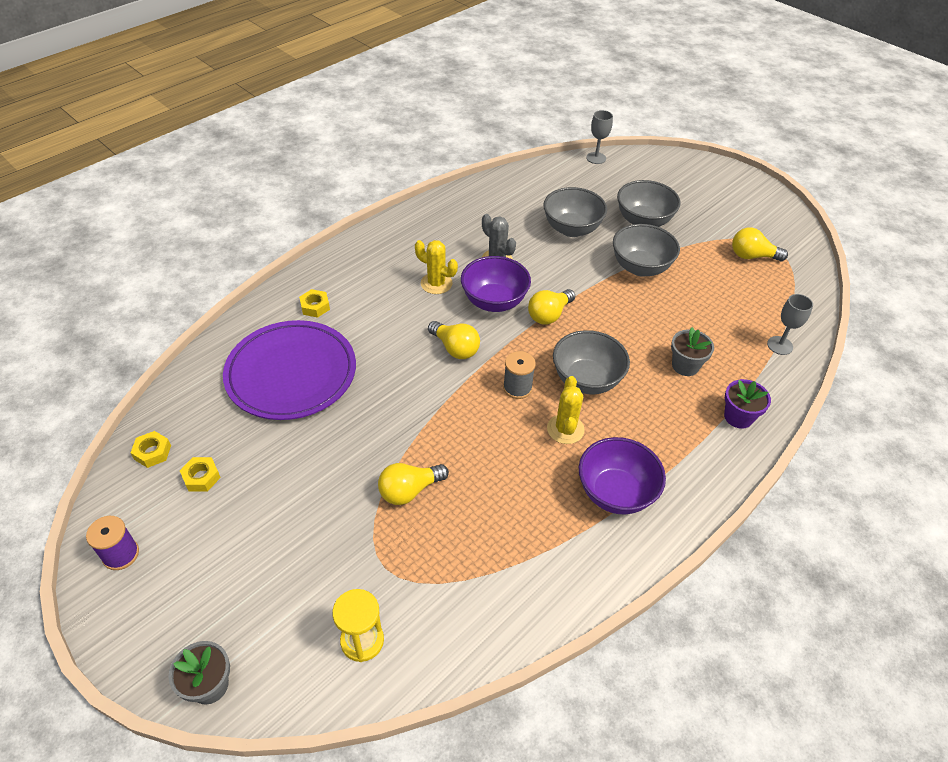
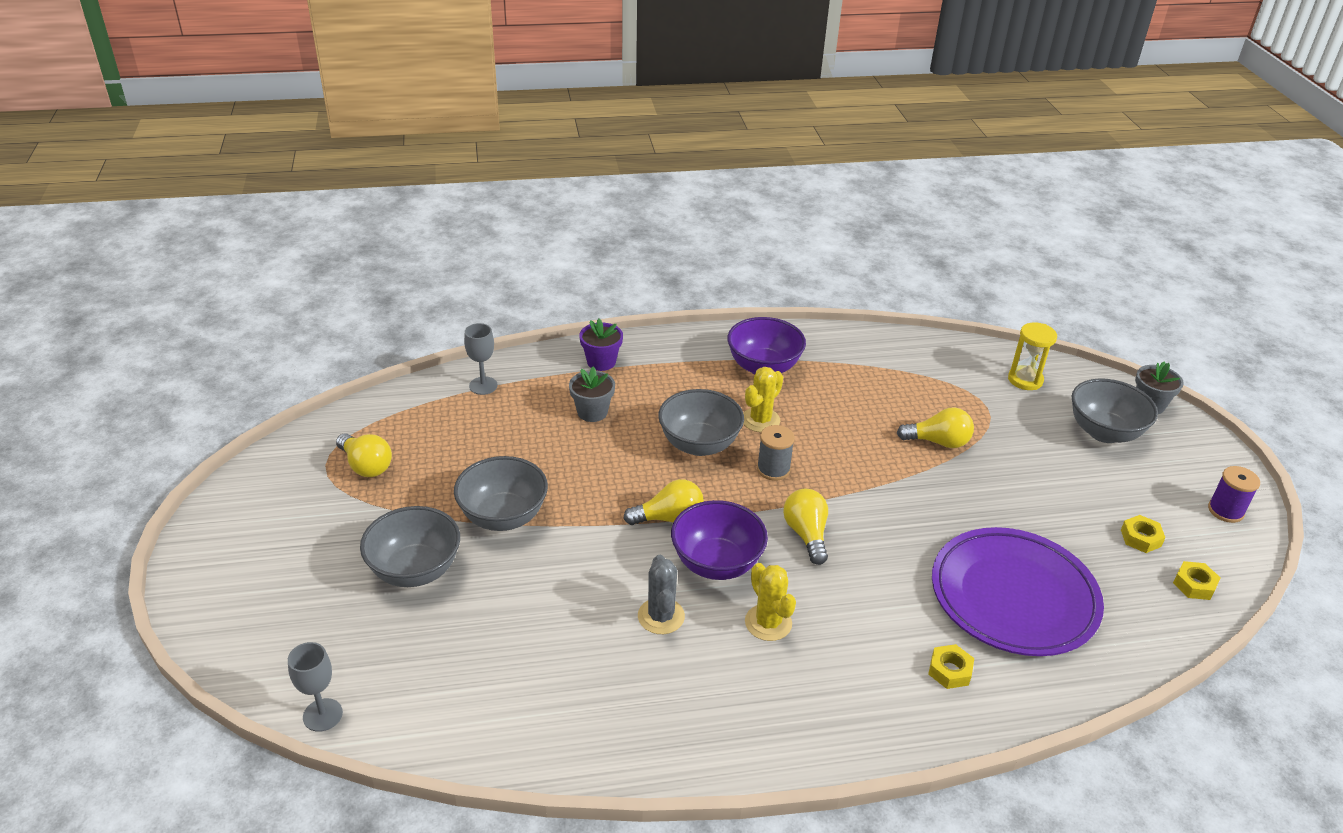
camera: 145 degrees left, 10 degrees down
(571, 229) = (517, 609): grey bowl -> grey bowl (1104, 432)

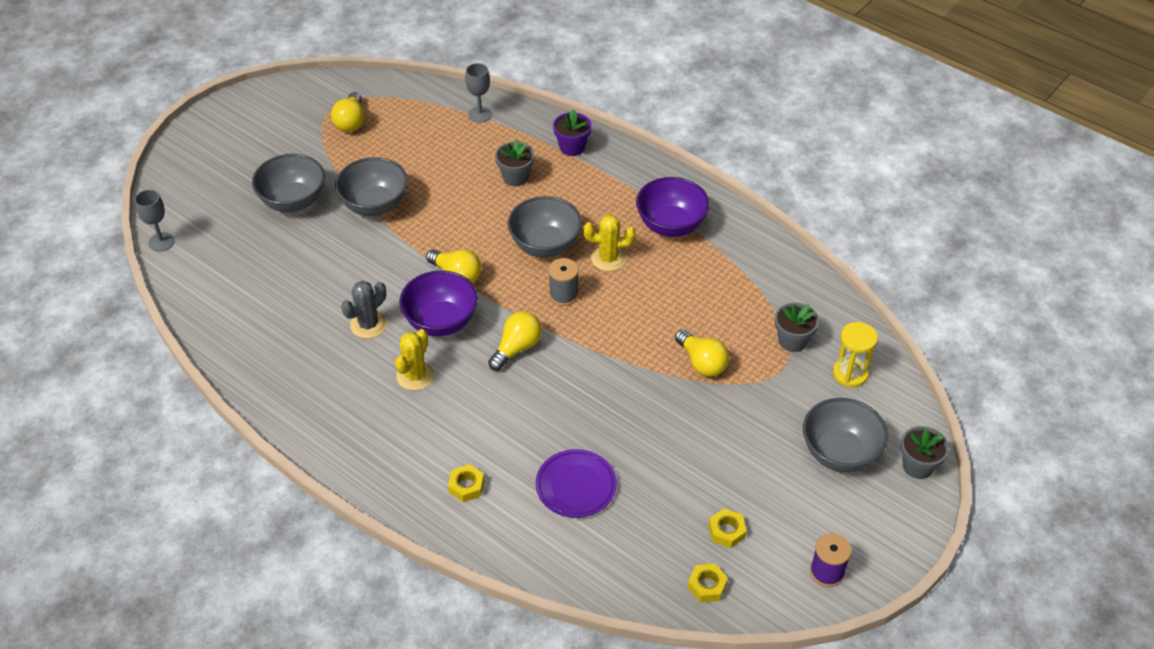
camera: 50 degrees right, 10 degrees up
(962, 385) = (792, 341): none -> grey flower pot
(1013, 596) = (576, 486): purple plate -> purple plate, size x0.55

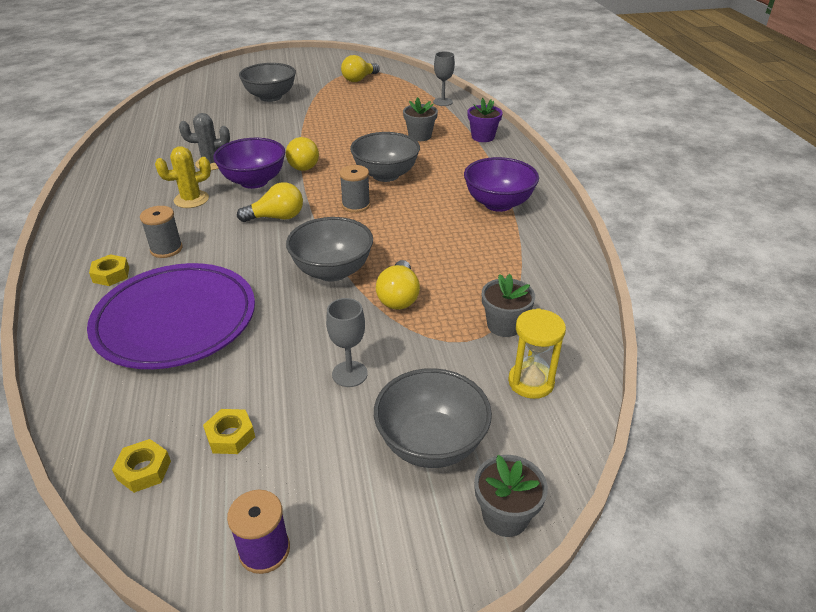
camera: 40 degrees right, 10 degrees down
(161, 242) = (178, 87): grey goblet -> grey goblet (349, 374)
(374, 205) = (311, 115): grey bowl -> grey bowl (332, 271)
(473, 436) = (166, 249): none -> grey spool
(576, 486) = (176, 320): purple plate -> purple plate, size x1.81
(608, 258) = (420, 201): yellow cactus -> none

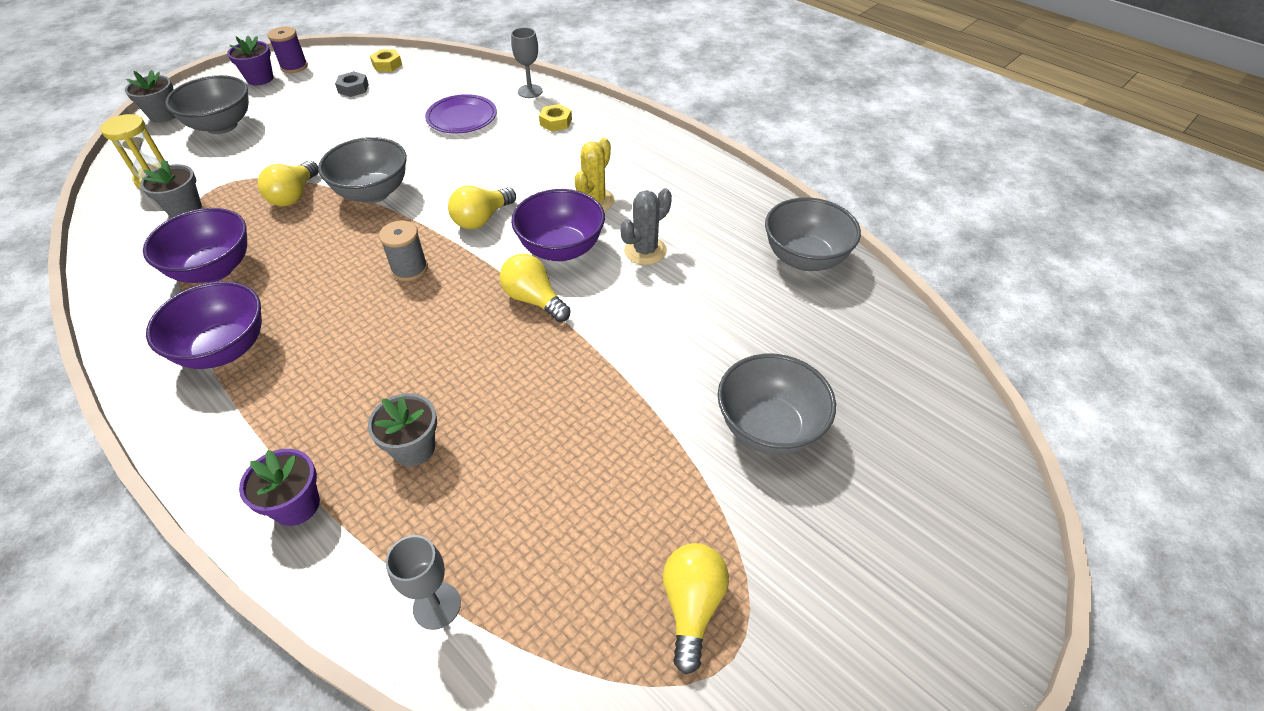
camera: 145 degrees right, 10 degrees up
(166, 249) = (543, 153): grey spool -> none
(176, 320) = (462, 118): purple plate -> purple plate, size x0.55
(230, 436) = (353, 88): yellow nut -> grey nut
(333, 543) = (260, 79): none -> purple flower pot
(349, 374) = (300, 136): grey goblet -> grey goblet (530, 91)
(385, 175) = (409, 332): grey bowl -> grey bowl (804, 258)
(399, 297) = (294, 195): yellow light bulb -> yellow light bulb turned 135 degrees counterclockwise
(491, 256) = (214, 269): none -> purple bowl

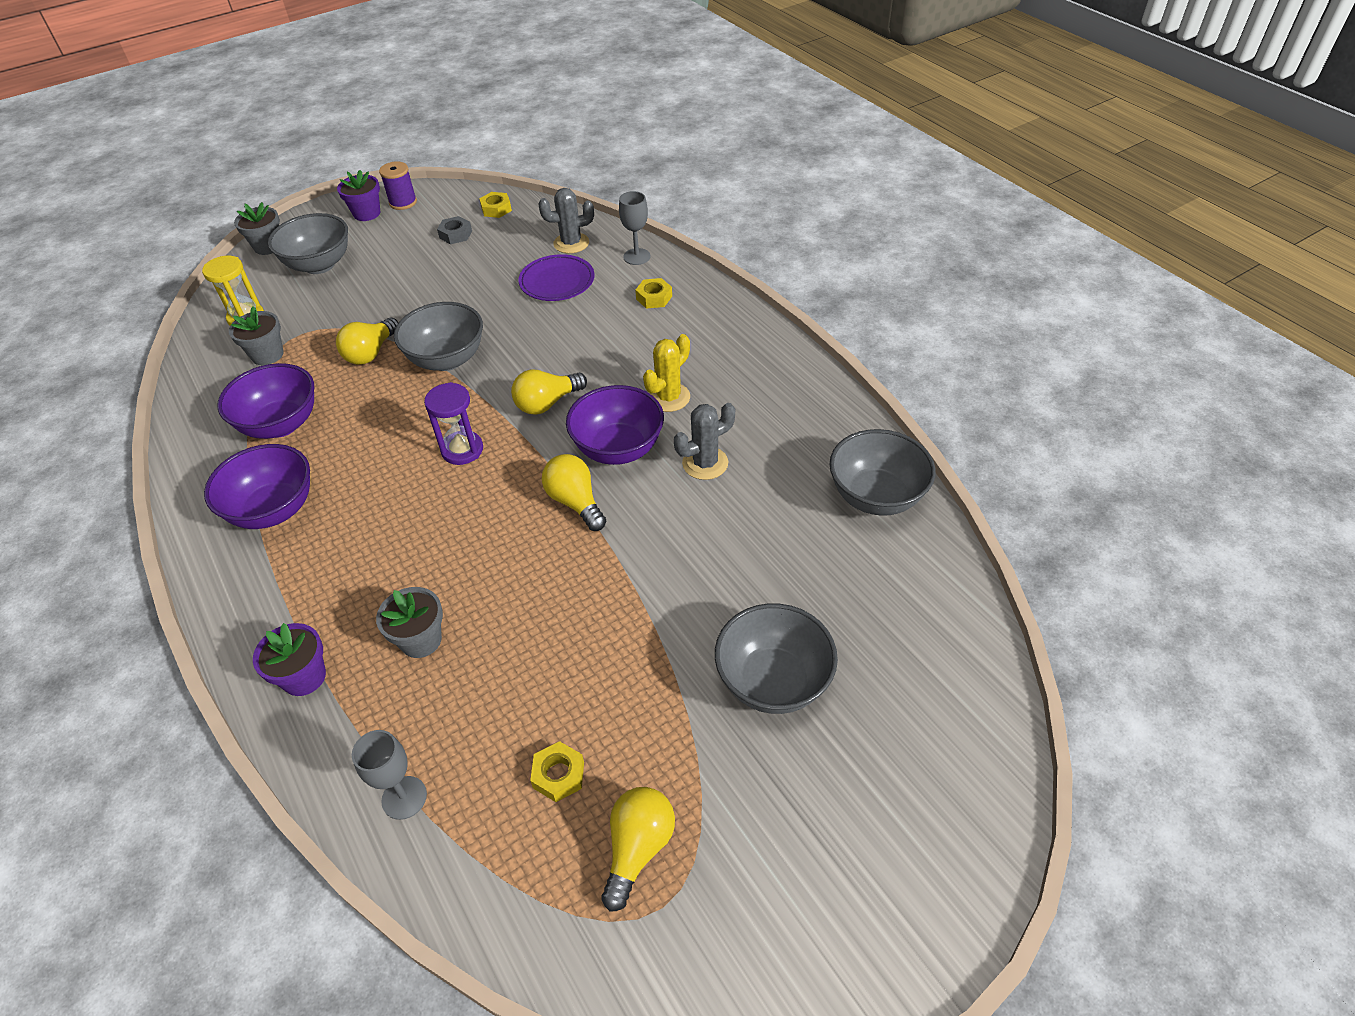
camera: 15 degrees right, 0 degrees up
(409, 269) = (462, 450): grey spool -> purple hourglass
(466, 86) = (571, 243): none -> grey cactus
(591, 551) = (558, 775): none -> yellow nut

